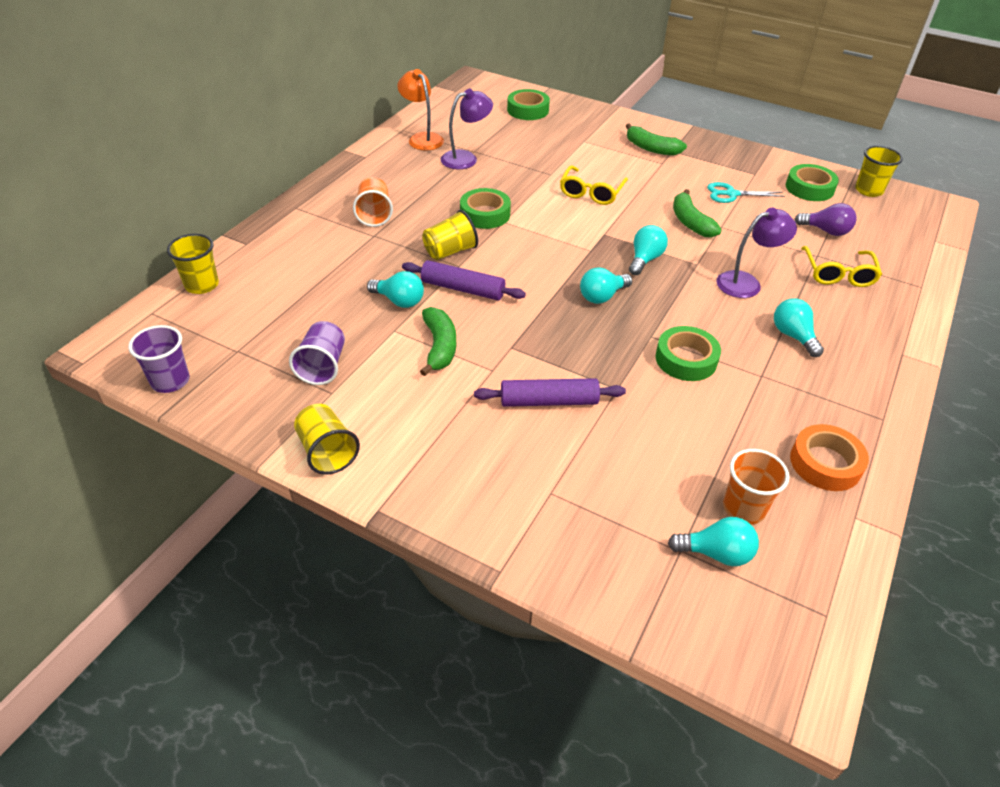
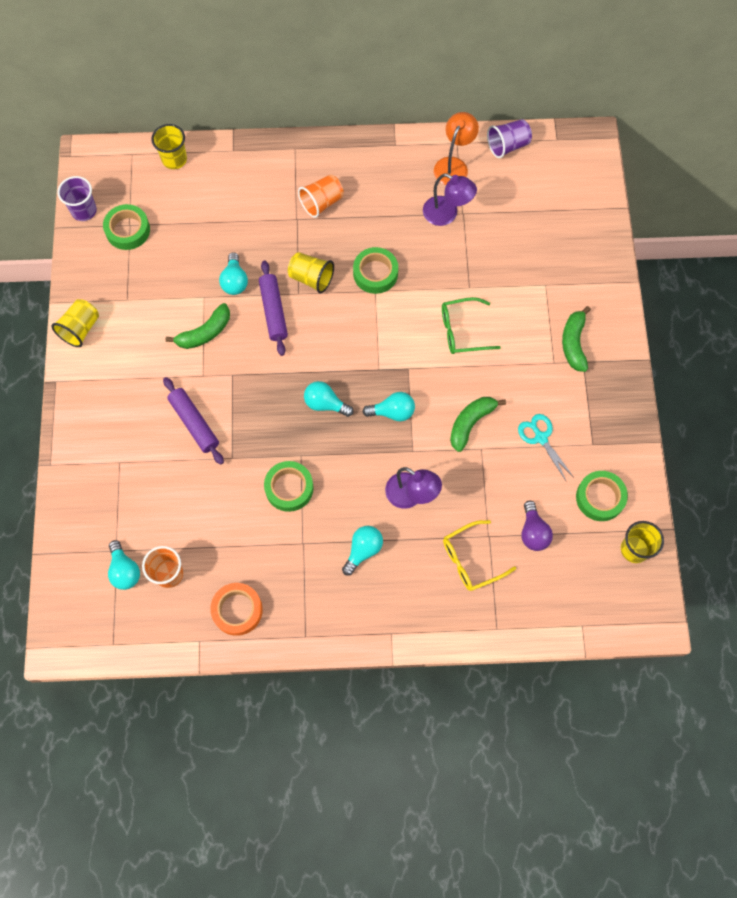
camera: 60 degrees right, 25 degrees up
(322, 366) = (145, 279): purple cup -> purple cup (507, 145)
(528, 110) = (566, 214): green tape -> green tape (128, 230)
(591, 192) = (462, 331): yellow glasses -> green glasses

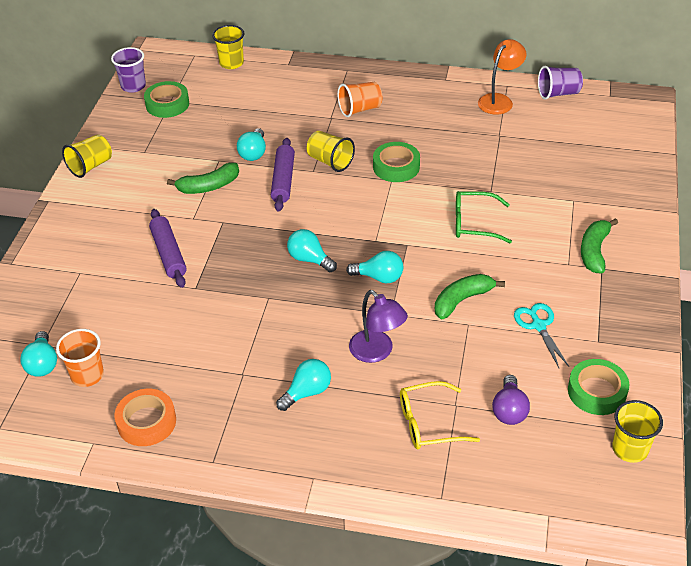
camera: 15 degrees right, 25 degrees down
(289, 488) = (245, 323): green tape -> none
(446, 214) = (482, 134): purple lamp -> none

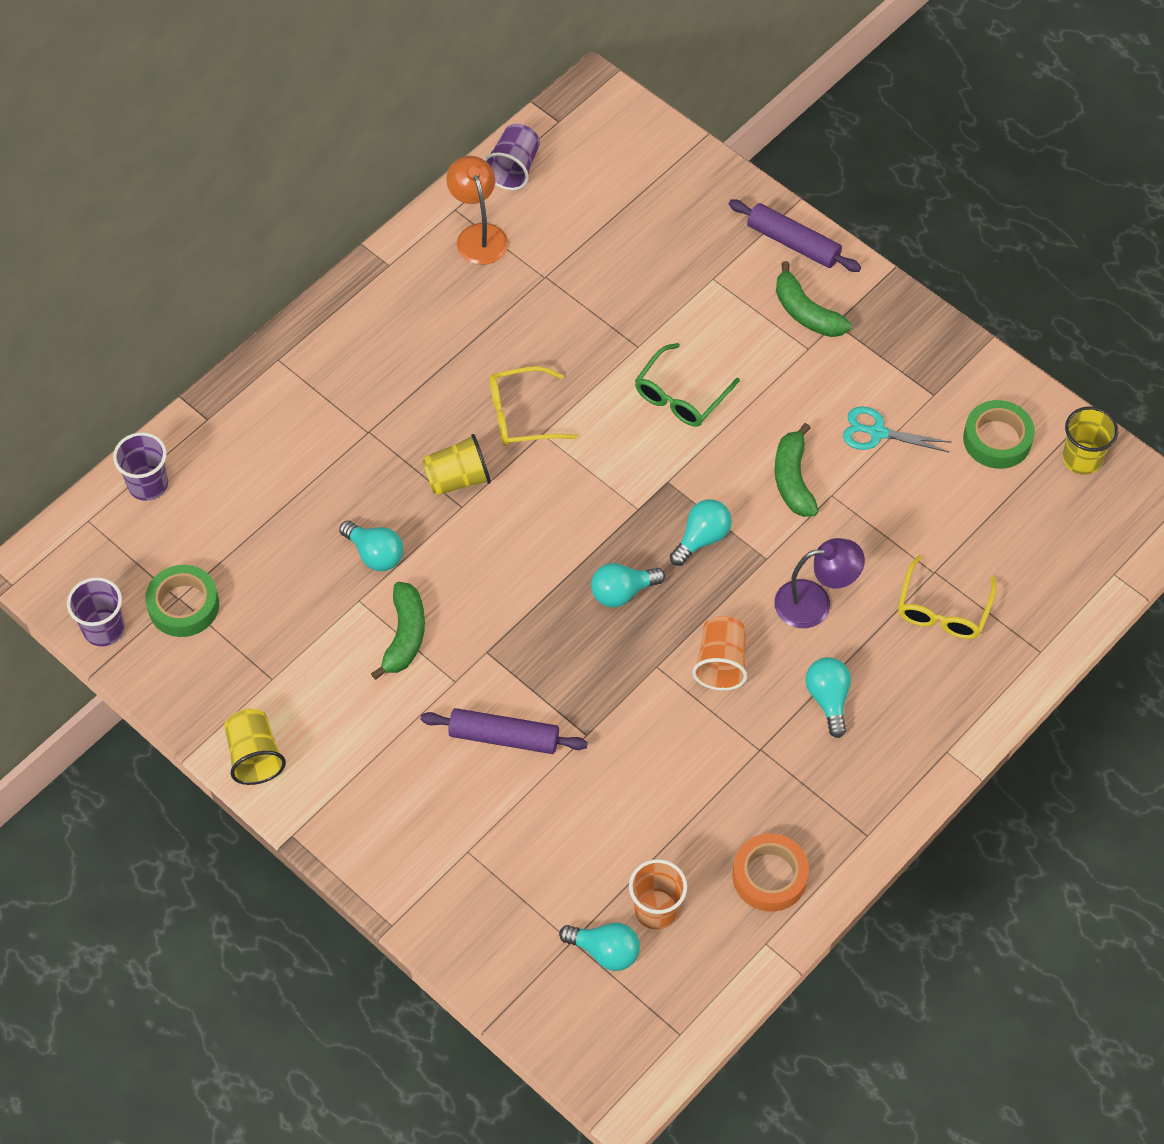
camera: 60 degrees left, 15 degrees up
(231, 63) = (148, 484): yellow cup -> purple cup
(283, 180) = (456, 548): purple rolling pin -> purple rolling pin (793, 243)
(360, 109) = (377, 391): orange cup -> orange cup (721, 663)
(396, 167) = (522, 415): green tape -> yellow glasses
(509, 410) = (971, 529): purple light bulb -> none

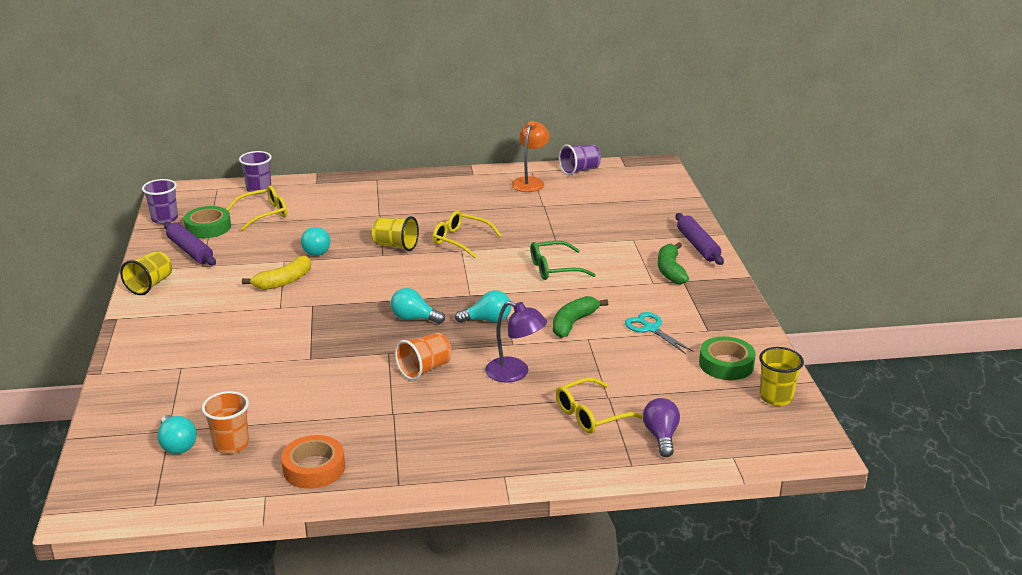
camera: 40 degrees right, 30 degrees down
(220, 530) = (264, 214): none -> yellow glasses
(405, 635) = (284, 281): green banana -> yellow banana
(504, 737) = (269, 337): purple rolling pin -> purple rolling pin (190, 251)
(828, 699) = (464, 414): turquoise light bulb -> none
(1031, 593) = (661, 436): none -> purple light bulb

